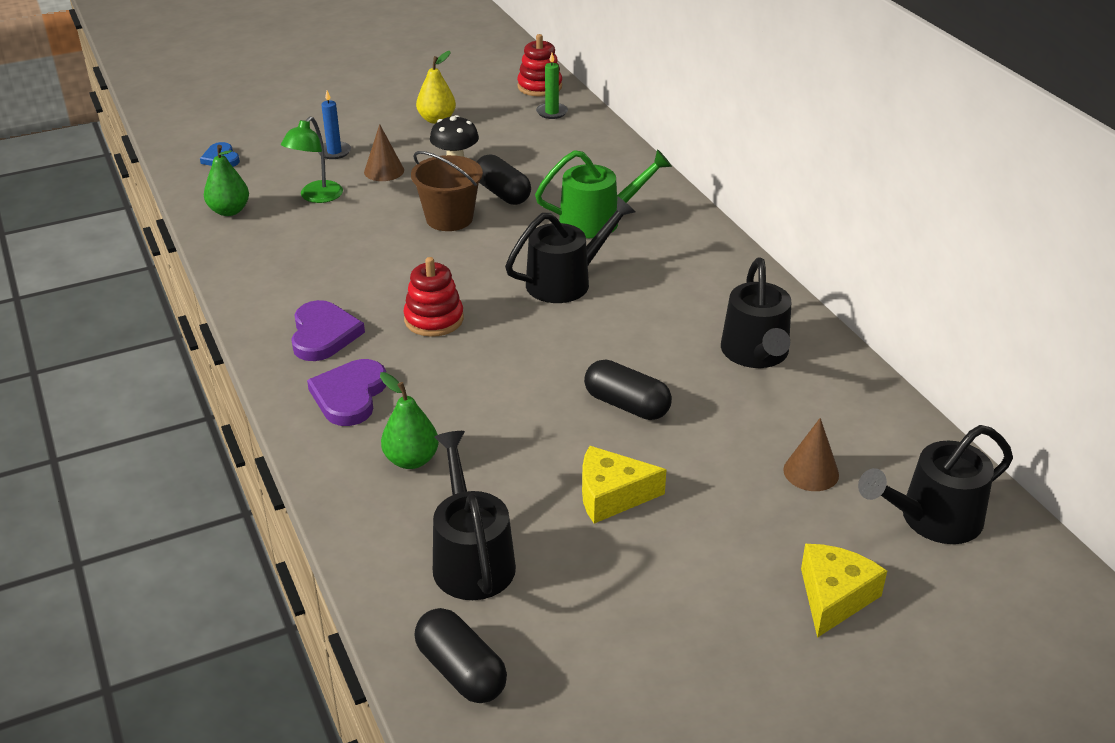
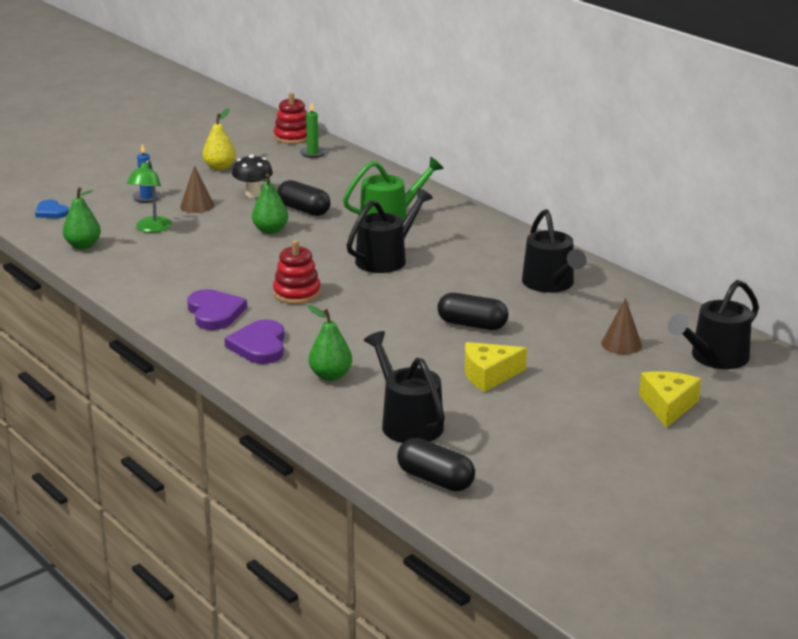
camera: 15 degrees left, 10 degrees down
(449, 218) = (270, 230): brown bucket -> green pear

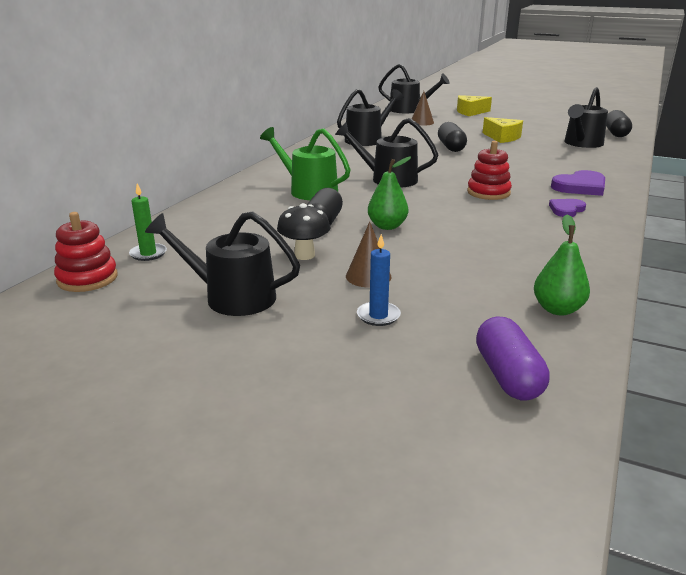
camera: 115 degrees left, 0 degrees up
(51, 212) = (507, 376): blue heart -> purple capsule
(151, 228) = (459, 283): green lamp -> none
(215, 313) = (566, 210): purple heart -> purple heart, size x0.63
(220, 167) = (232, 297): yellow pear -> black watering can
(330, 376) = (574, 164): green pear -> none

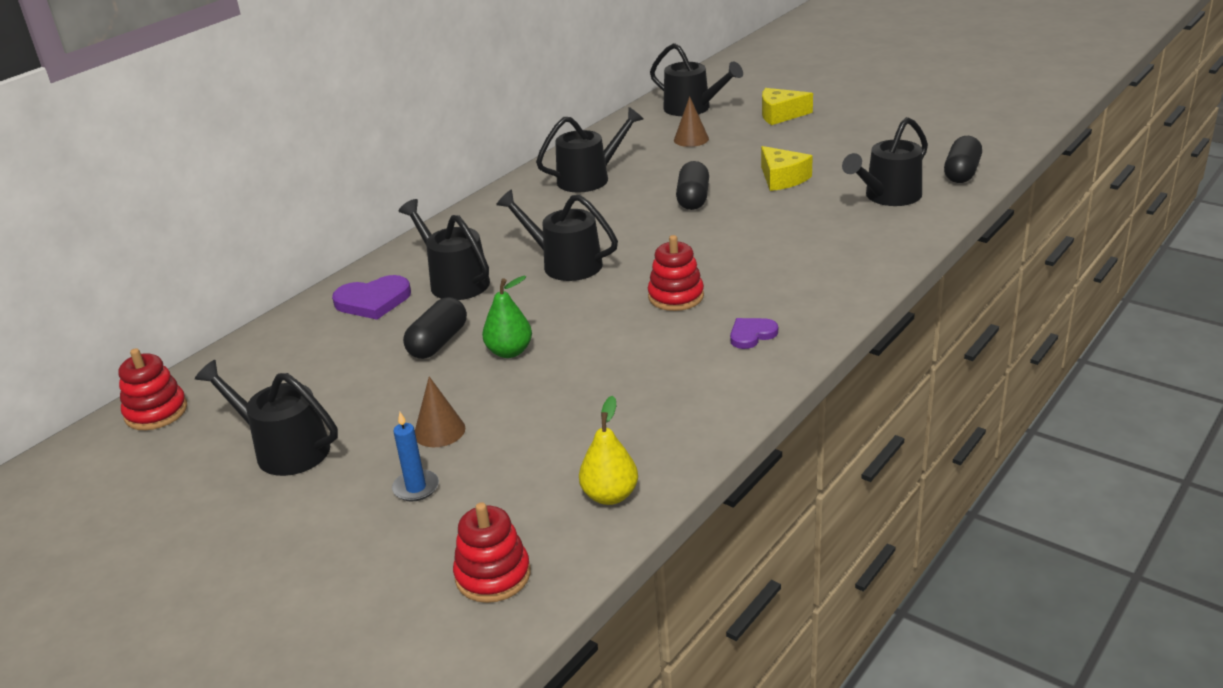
camera: 15 degrees right, 5 degrees up
(148, 254) = (229, 379): green candle -> none
(304, 255) = (389, 393): black mushroom -> none
(308, 190) = (455, 281): green watering can -> black watering can
(507, 376) = (493, 575): purple capsule -> red stacking toy
(557, 309) = (610, 495): green pear -> yellow pear
(580, 187) = (807, 291): purple heart -> purple heart (373, 301)

